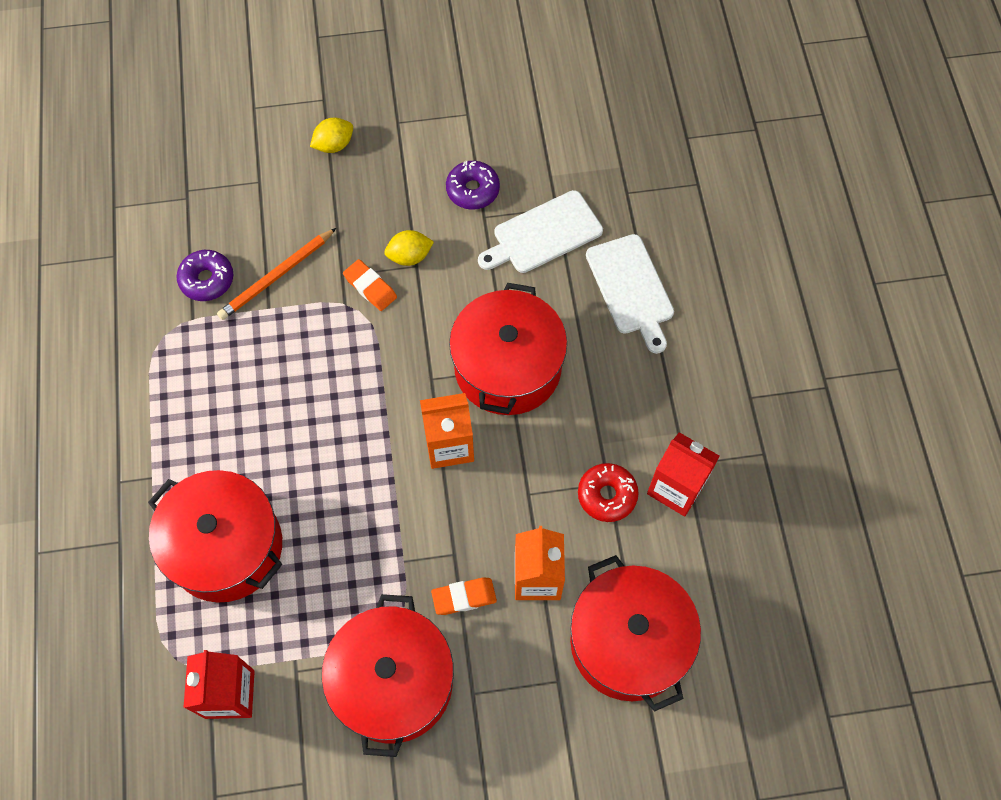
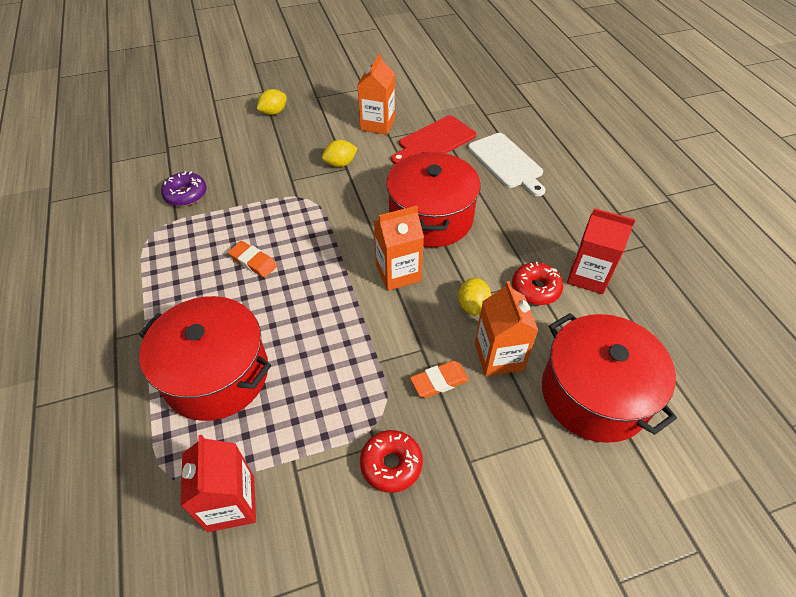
camera: 10 degrees left, 15 degrees down
(276, 276) = (241, 186): orange pencil -> none
(370, 287) = (314, 184): orange eraser -> orange eraser (253, 262)
(393, 682) = (391, 464): red pot -> red donut
(473, 190) = (377, 124): purple donut -> orange carton
(526, 506) = (472, 305): none -> yellow lemon
(543, 234) = (434, 141): white cutting board -> red cutting board

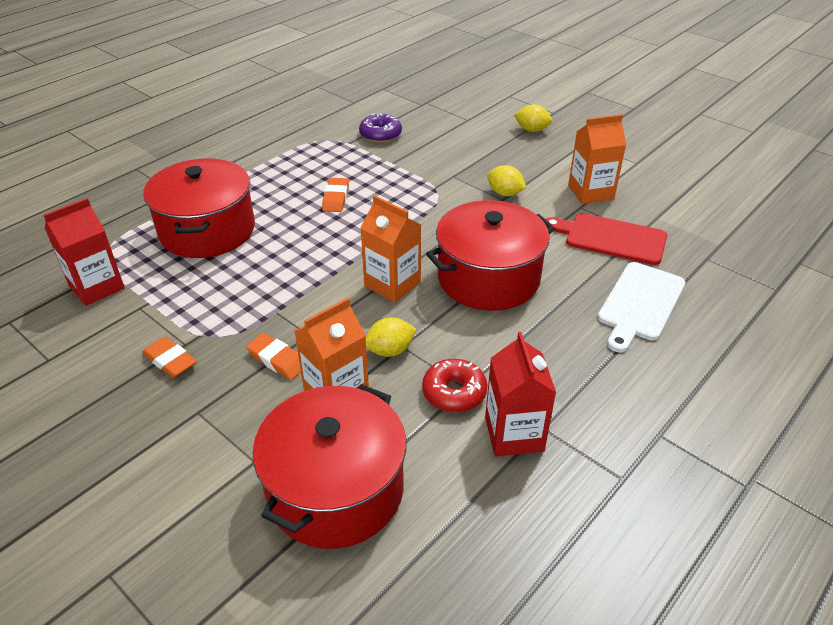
camera: 60 degrees right, 10 degrees down
(391, 464) = (170, 361): red donut -> orange eraser

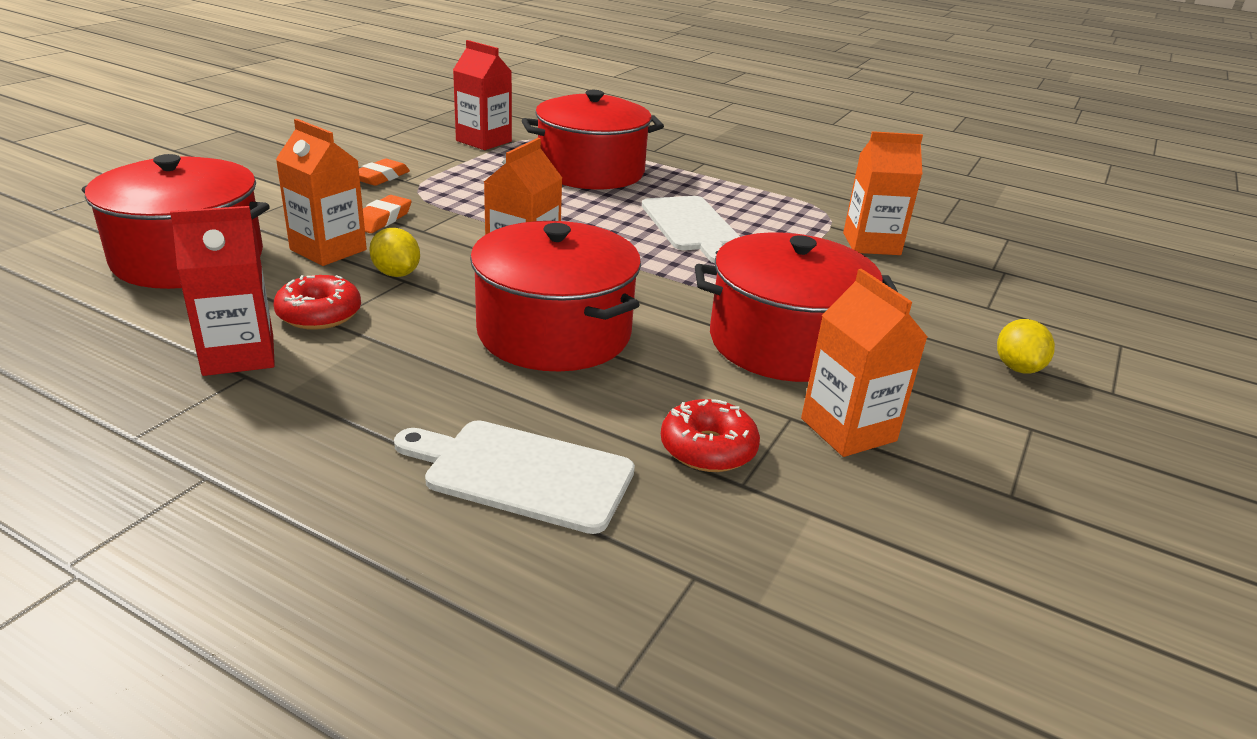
camera: 75 degrees right, 10 degrees down
(336, 198) = (691, 226): orange eraser -> white cutting board
(380, 135) = (871, 244): purple donut -> orange carton
(505, 193) = (784, 343): yellow lemon -> red pot
(611, 238) = (708, 448): red cutting board -> red donut

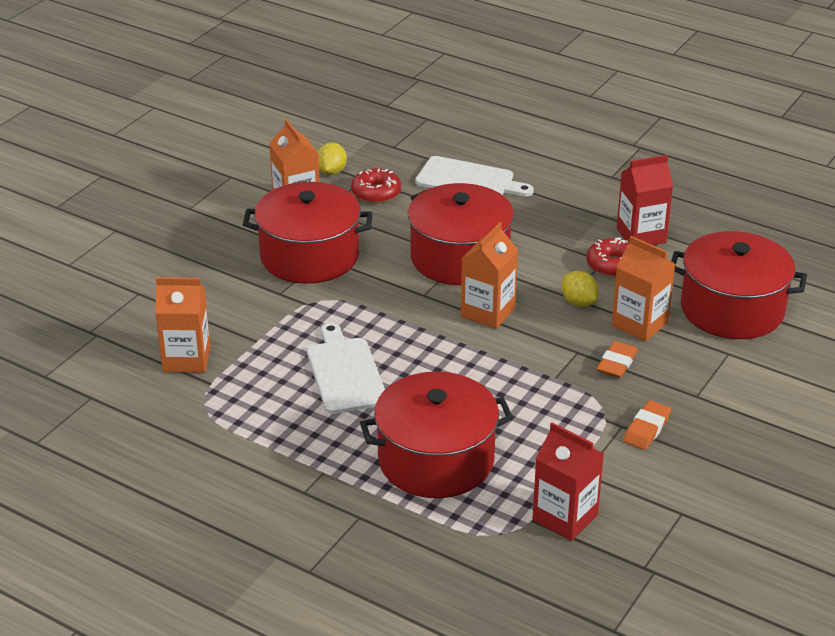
camera: 175 degrees left, 5 degrees up
(1017, 368) = (163, 244): yellow lemon -> yellow lemon (331, 172)

